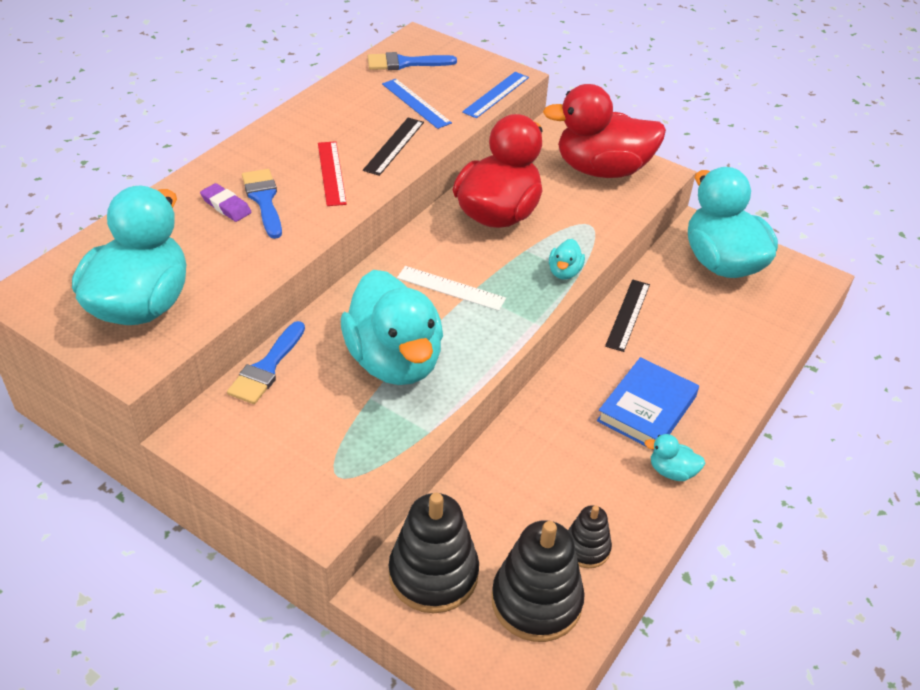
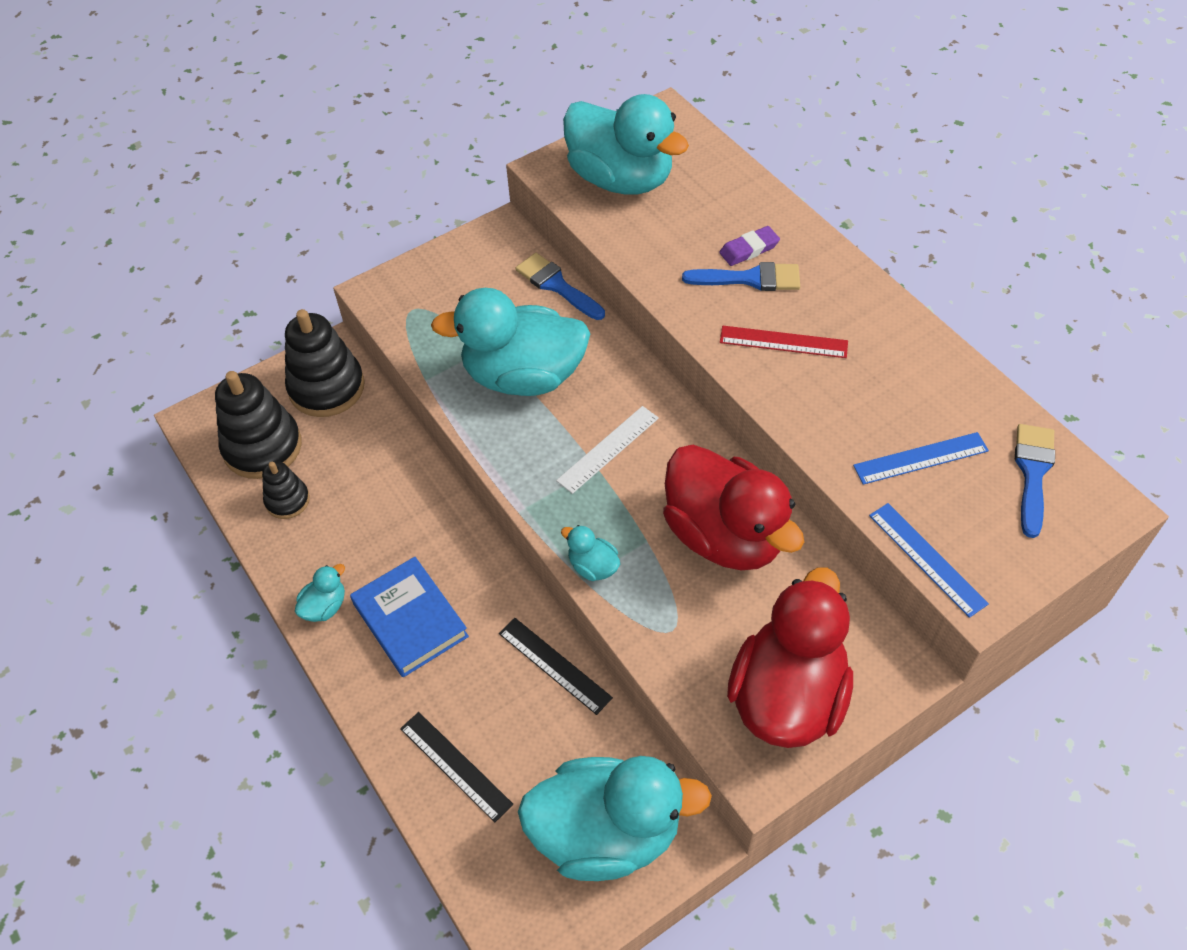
camera: 115 degrees right, 10 degrees up
(394, 146) = (824, 411): black ruler -> black ruler (455, 765)

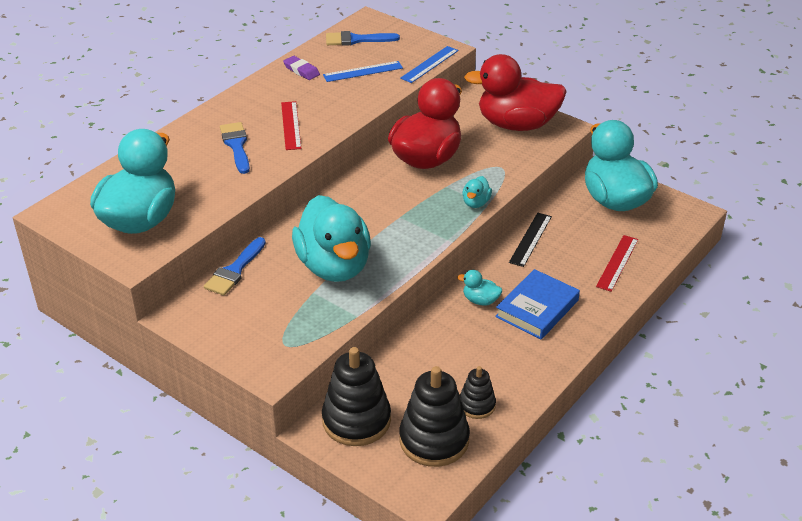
camera: 110 degrees left, 15 degrees down
(325, 606) = (551, 353): turquoise duck -> turquoise duck (480, 300)
(455, 765) = (617, 263): black ruler -> red ruler
(608, 449) = (383, 214): white ruler -> none
(749, 249) = (207, 150): purple eraser -> purple eraser (301, 70)
(920, 458) = (363, 71): blue ruler -> blue ruler turned 75 degrees counterclockwise

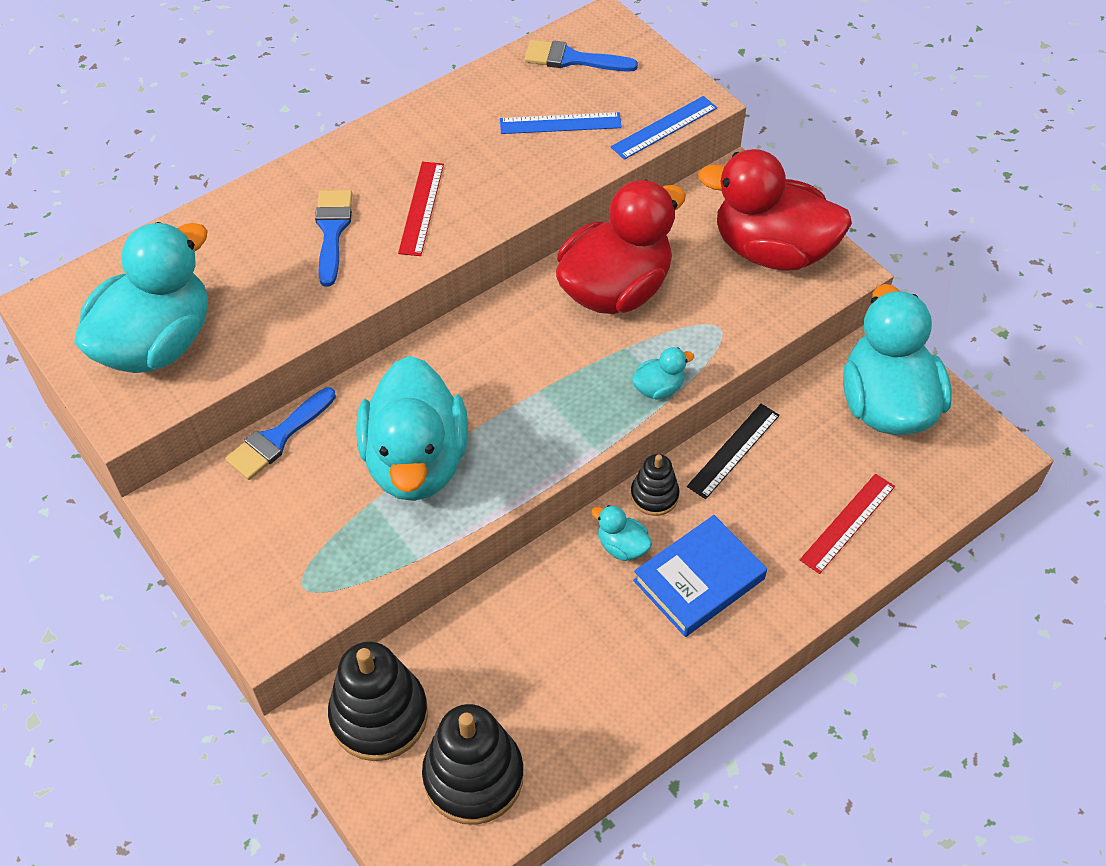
camera: 15 degrees right, 15 degrees up
(301, 70) = (472, 105): purple eraser -> none
(476, 203) = (658, 388): turquoise duck -> turquoise duck turned 150 degrees counterclockwise
(477, 405) = (553, 731): black stacking toy -> black stacking toy (654, 495)

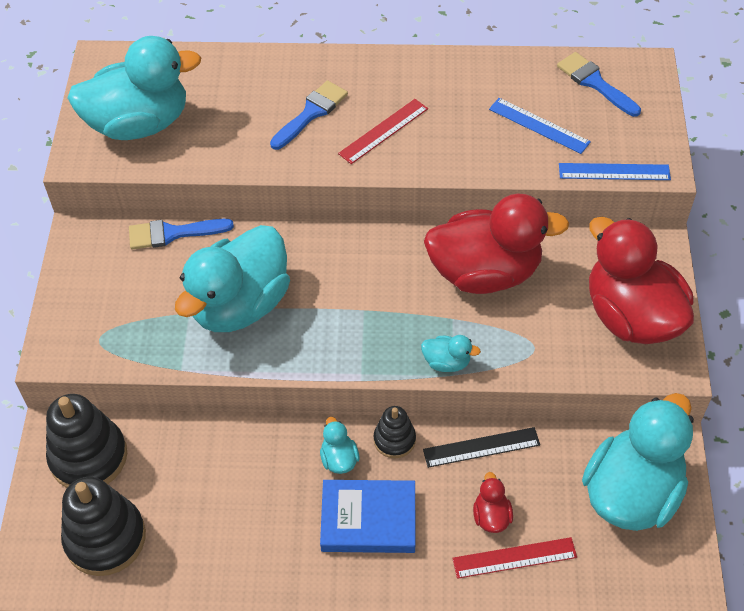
camera: 40 degrees right, 0 degrees up
(797, 502) = (491, 516): none -> red duck

